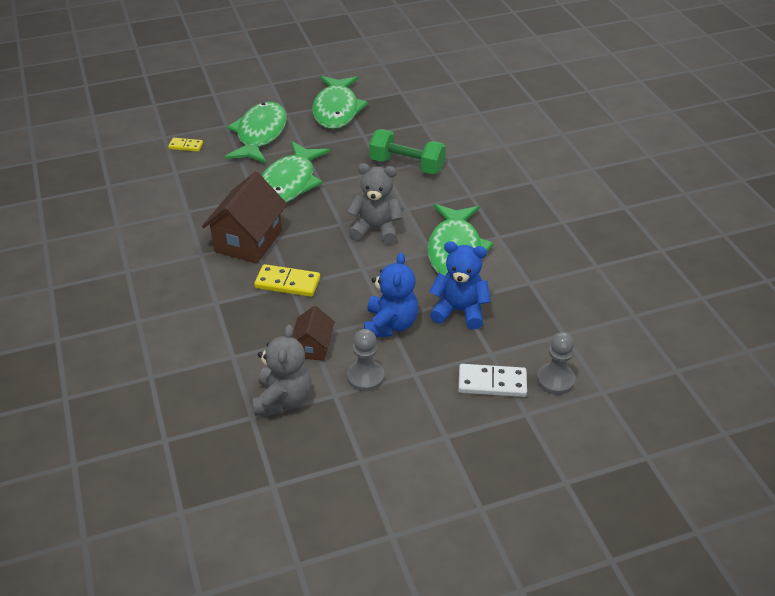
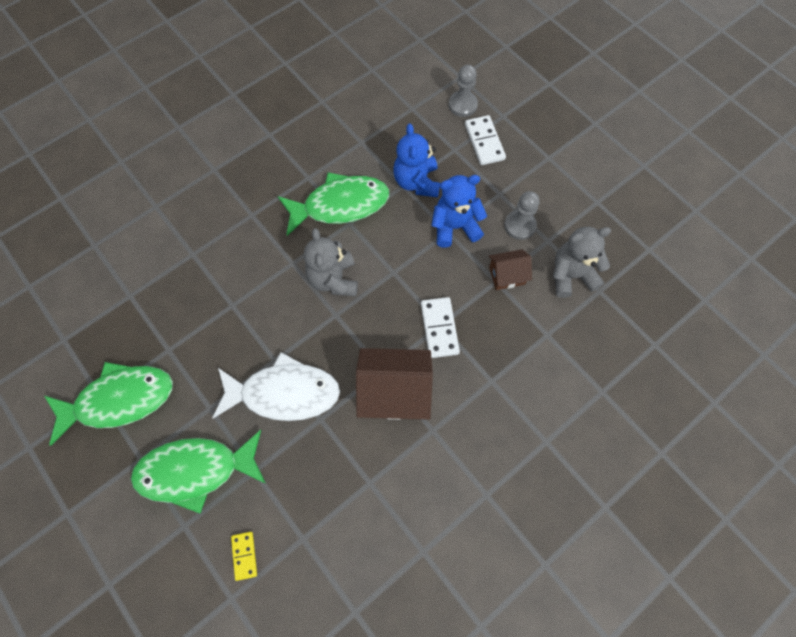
camera: 110 degrees left, 25 degrees up
(287, 283) = (439, 328): yellow domino -> white domino
(289, 183) = (284, 393): green fish -> white fish
(407, 165) = (217, 285): green dumbbell -> none

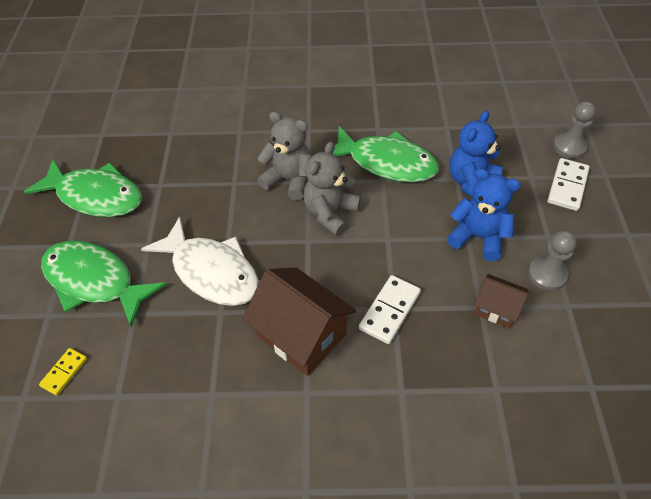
camera: 40 degrees right, 15 degrees down
(571, 275) = (569, 352): grey teddy bear -> grey teddy bear (289, 180)

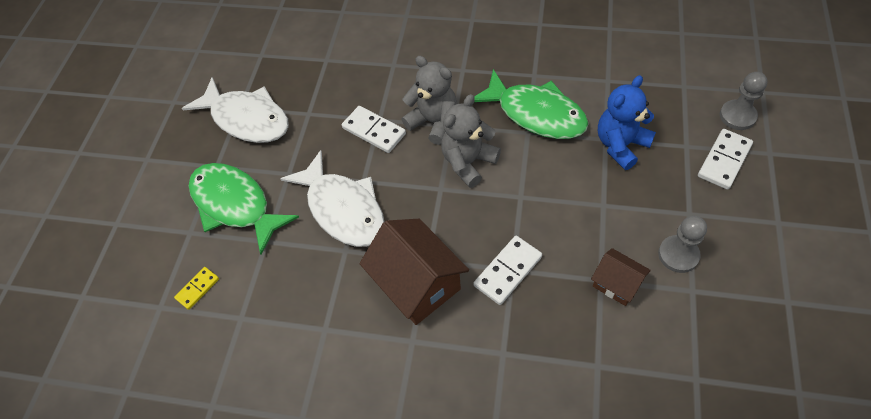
camera: 15 degrees right, 5 degrees up
(95, 196) = (247, 119): green fish -> white fish
(230, 194) = (374, 131): none -> white domino
(478, 237) = (614, 206): blue teddy bear -> none

